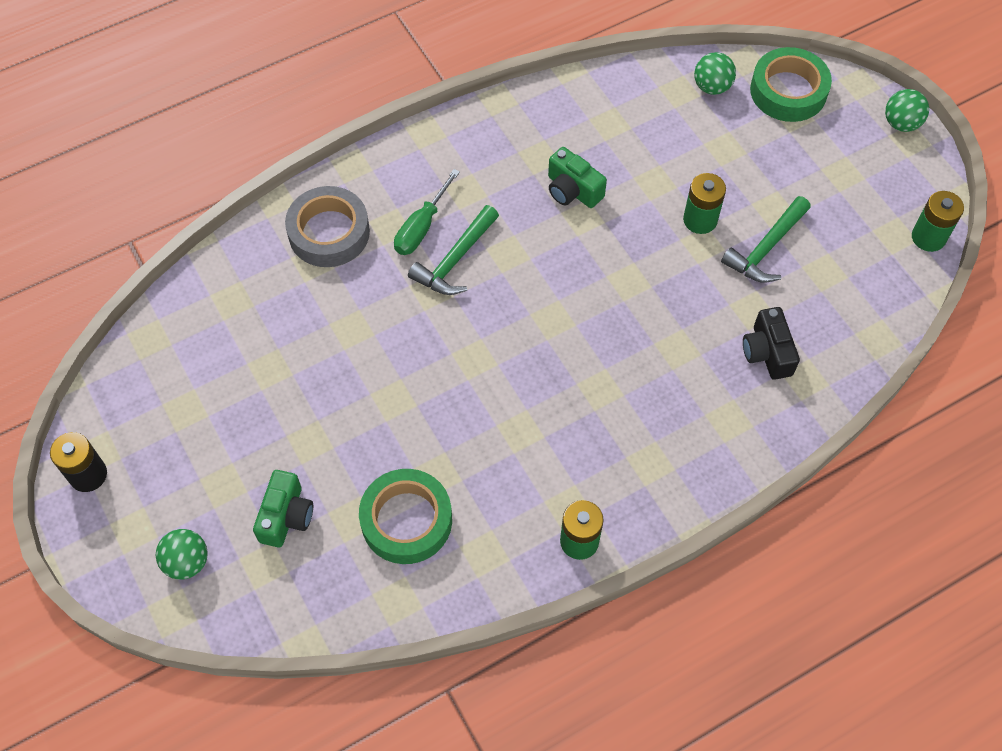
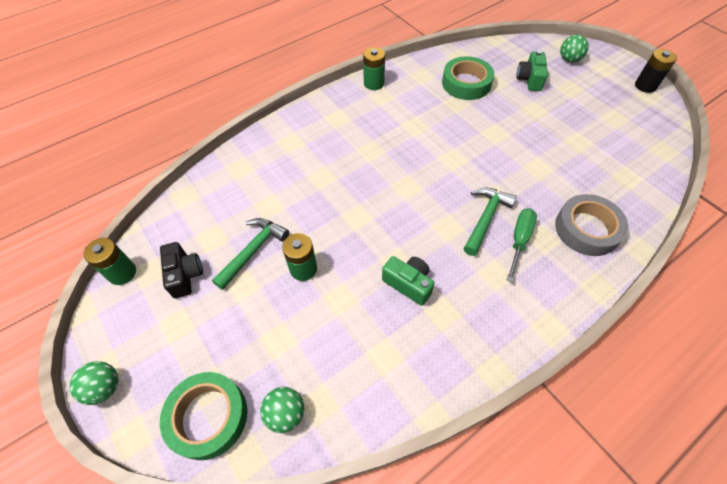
camera: 175 degrees right, 5 degrees down
(767, 352) = (262, 180): black camera -> black camera (185, 275)

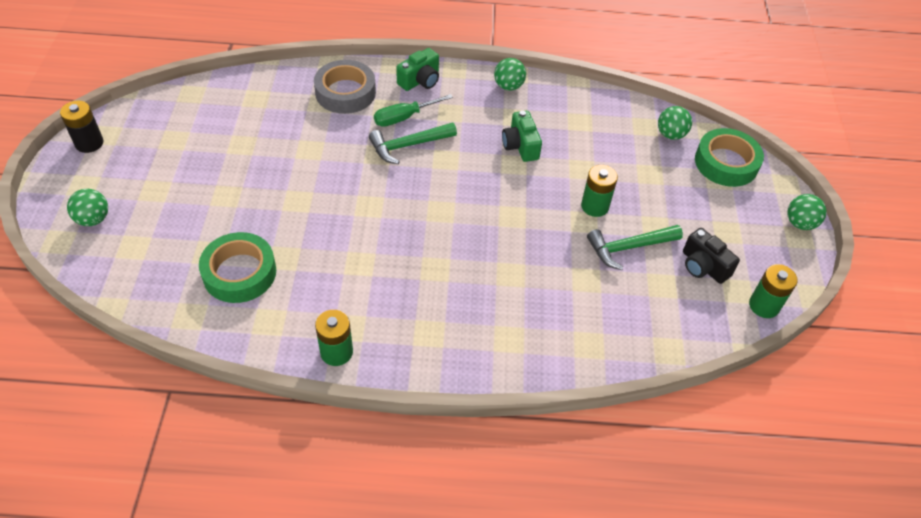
camera: 145 degrees left, 5 degrees down
(185, 275) = (703, 266): black camera -> black camera turned 60 degrees counterclockwise
(485, 348) = (508, 86): none -> green ball
(529, 79) = (172, 228): green camera -> green camera (420, 80)

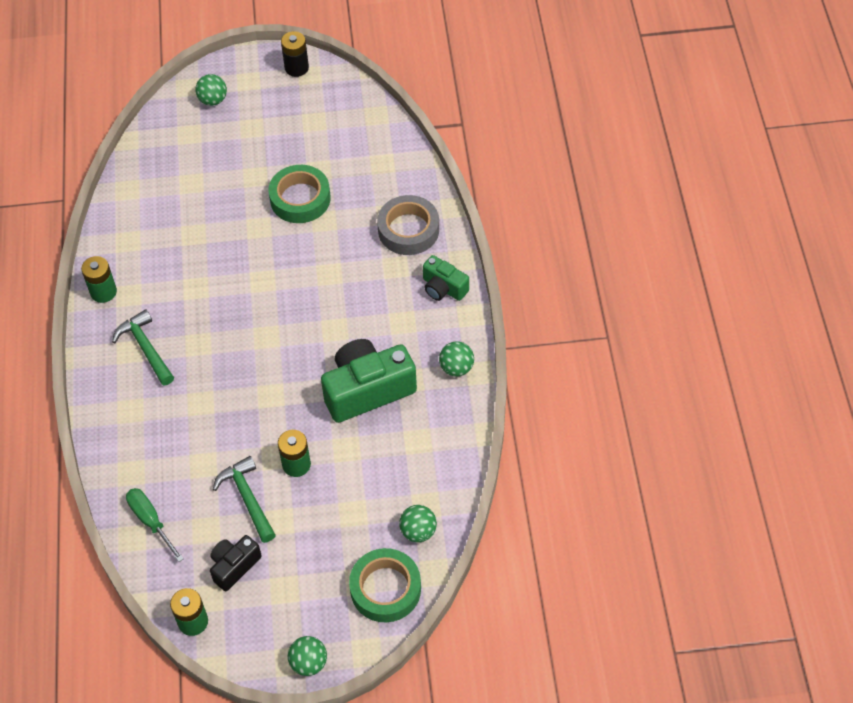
camera: 85 degrees right, 5 degrees up
(239, 273) = (173, 209): green tape -> green tape (300, 199)
(403, 118) = (384, 284): green screwdriver -> green screwdriver (150, 520)
(408, 145) = (346, 296): green hammer -> green hammer (146, 348)
(520, 146) = (367, 390): green camera -> green camera, size x1.83

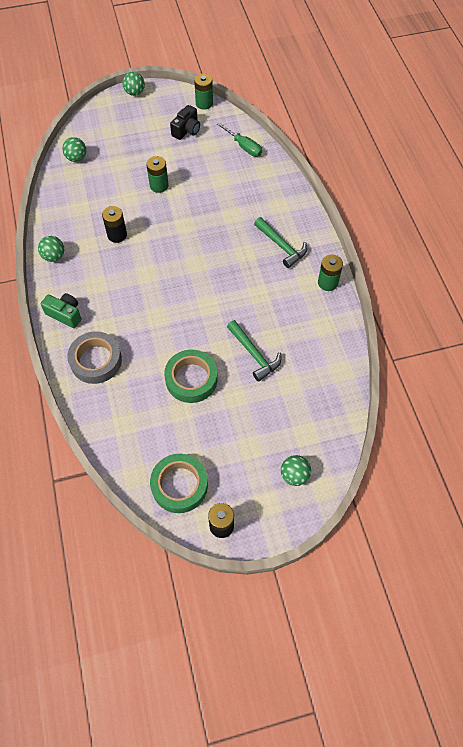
camera: 170 degrees right, 5 degrees up
(247, 498) = (186, 164): green hammer -> green hammer (254, 354)
(367, 390) = (117, 235): green camera -> black battery
(385, 589) = (94, 128): green tape -> green tape (179, 485)

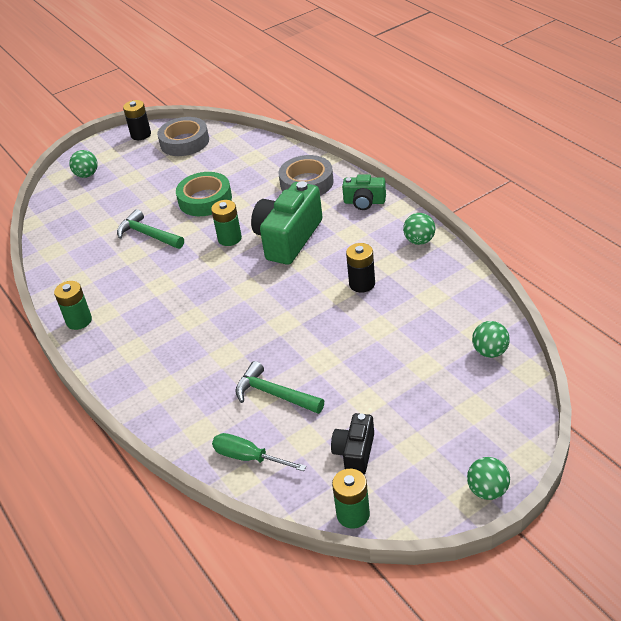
camera: 165 degrees right, 20 degrees down
(144, 300) = (288, 238): none -> green camera
(159, 185) = (346, 356): green battery -> green battery (229, 238)
(179, 485) = (184, 142): green tape -> grey tape
(281, 246) = (147, 340): green hammer -> green hammer (274, 394)

